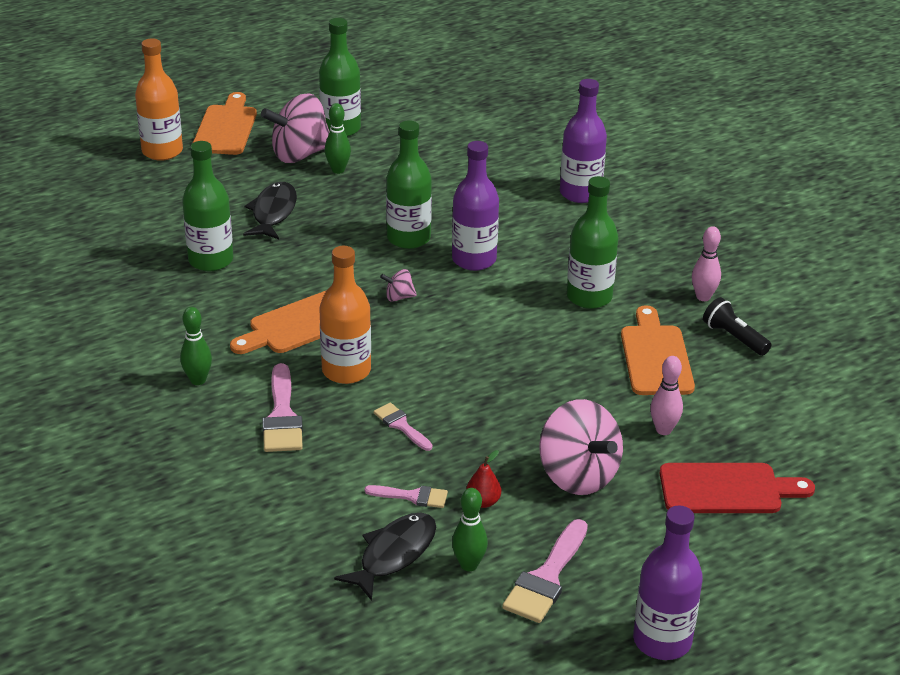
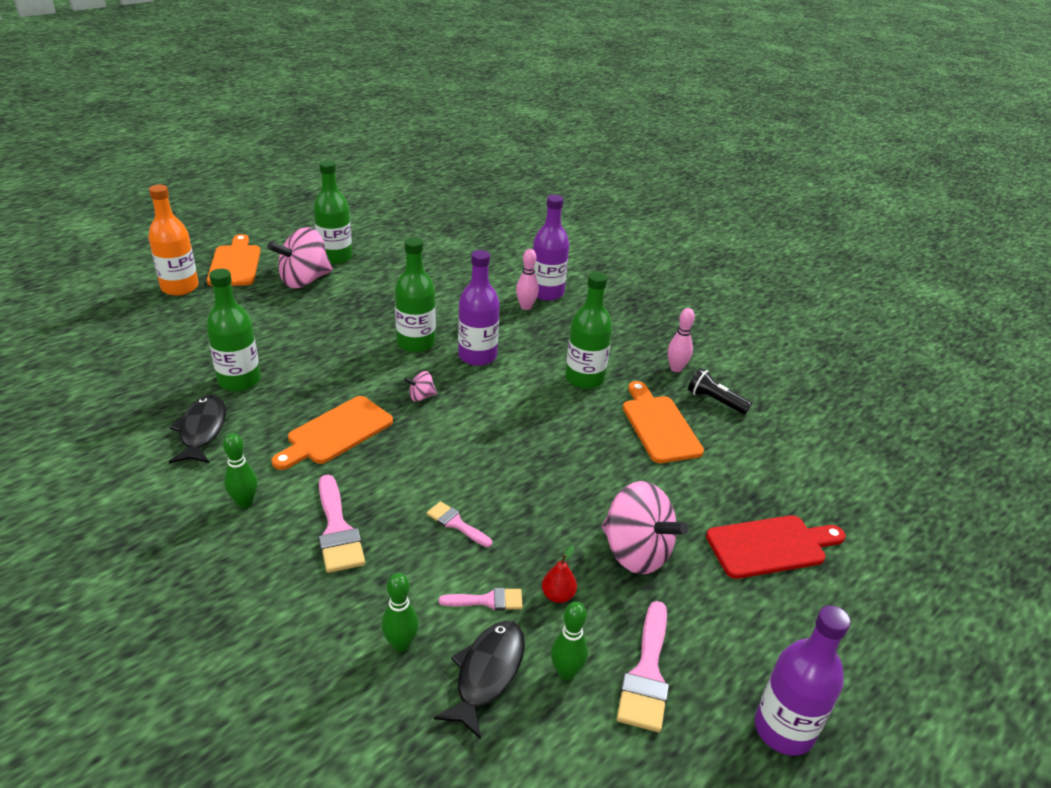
camera: 15 degrees left, 0 degrees up
(273, 213) = (290, 332): black fish -> black fish (202, 430)
(338, 170) = (340, 291): green bowling pin -> green bowling pin (401, 644)
(346, 371) = (390, 473): orange bottle -> none
(663, 430) = (693, 494): pink bowling pin -> pink bowling pin (526, 307)

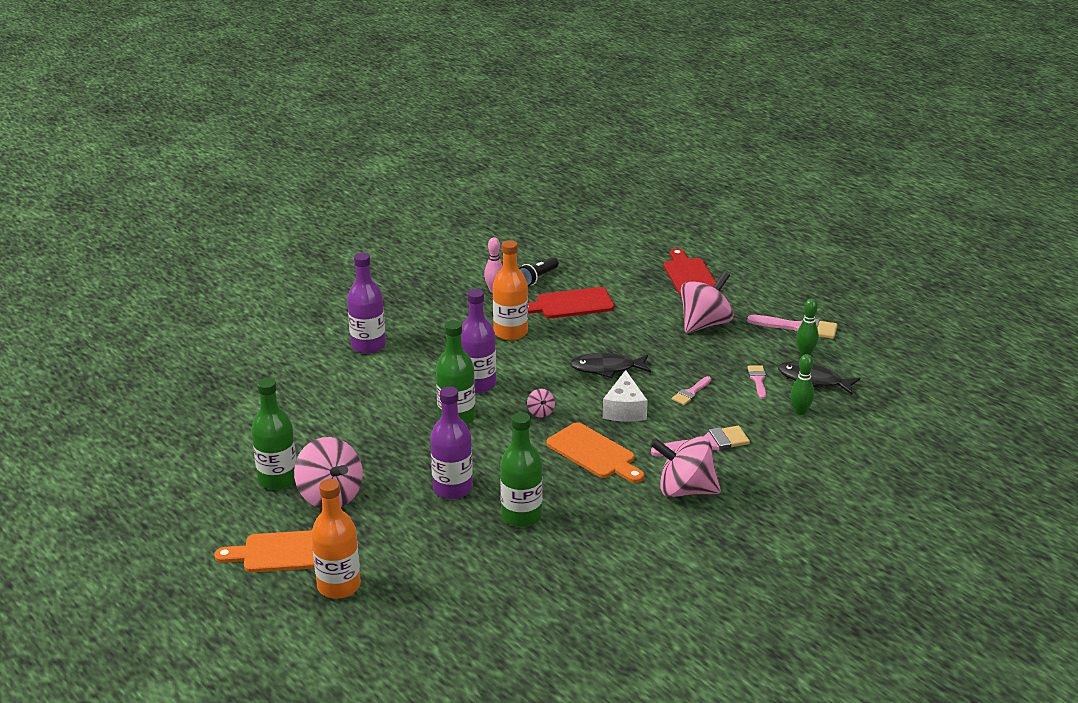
camera: 85 degrees left, 5 degrees down
(202, 430) = (598, 526): black fish -> black fish (607, 368)
(245, 502) = (685, 490): green bowling pin -> pink spinning top
(421, 461) = (624, 409): none -> white cheese
(526, 307) = (394, 358): pink bowling pin -> none
(558, 595) = (748, 354): red pear -> none
(584, 378) = (510, 332): green bottle -> orange bottle
(659, 426) = (571, 304): orange cutting board -> red cutting board
(784, 729) = (823, 291): purple bottle -> purple bottle (452, 488)

